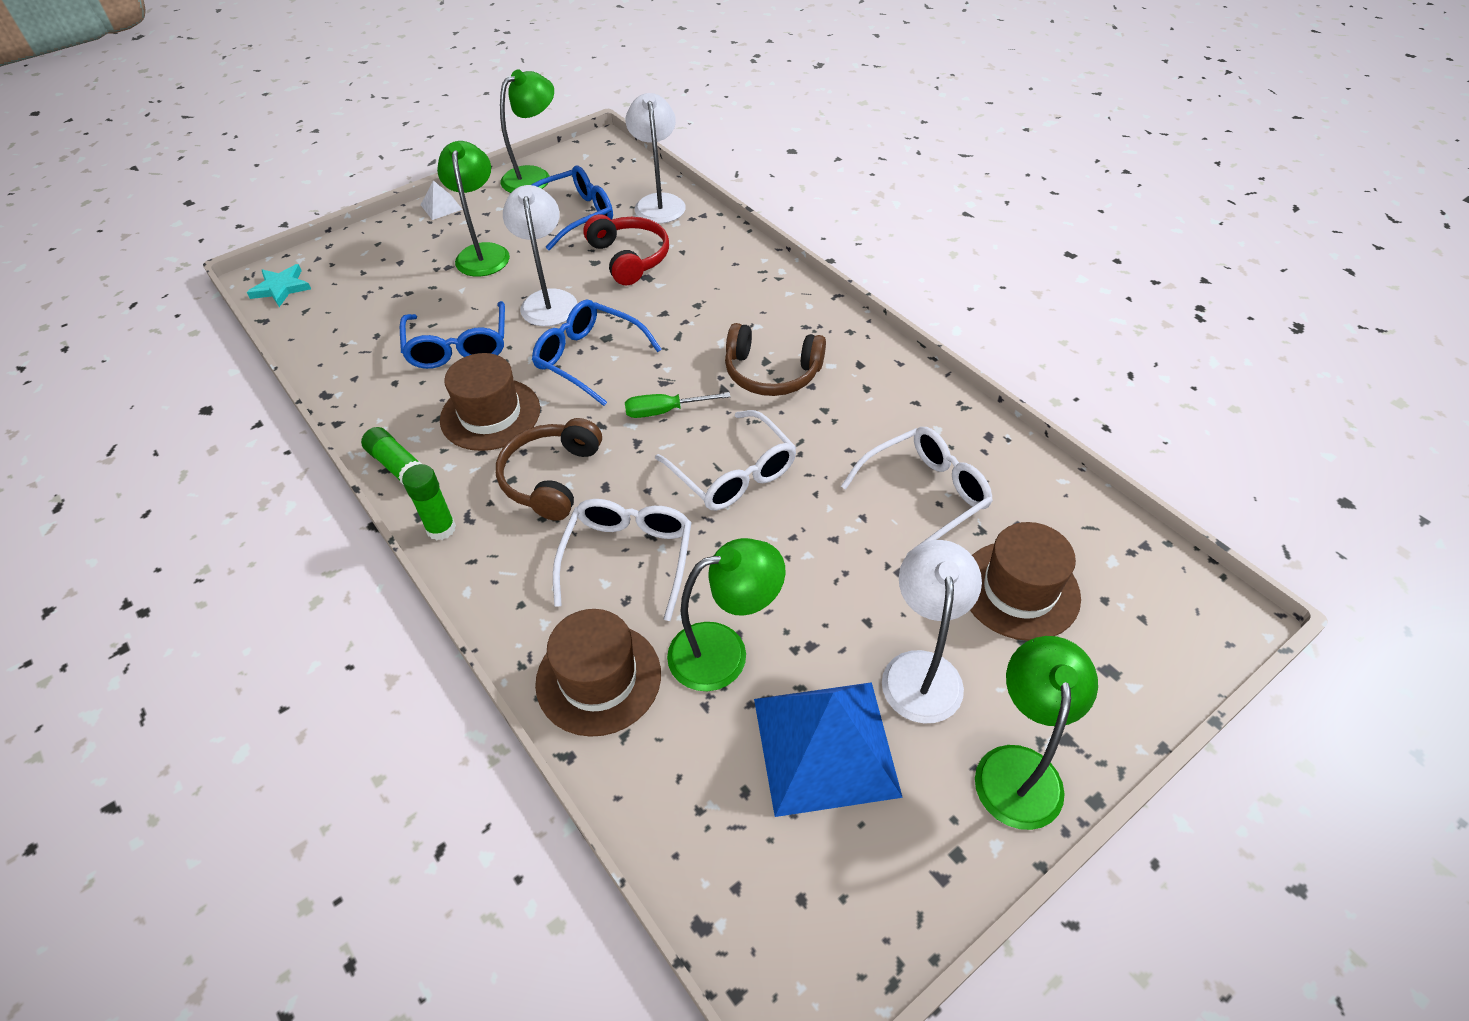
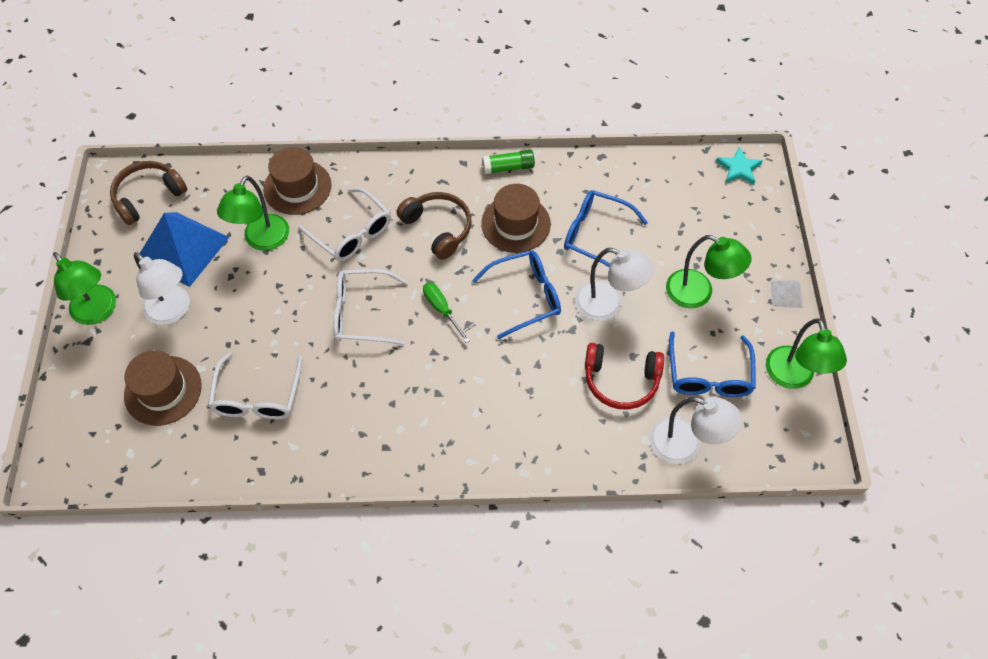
camera: 125 degrees right, 10 degrees up
(441, 529) = (445, 167): green glue stick -> none
(665, 411) = (441, 309): green screwdriver -> green screwdriver turned 60 degrees counterclockwise
(771, 373) = (423, 389): brown headphones -> brown headphones (148, 196)

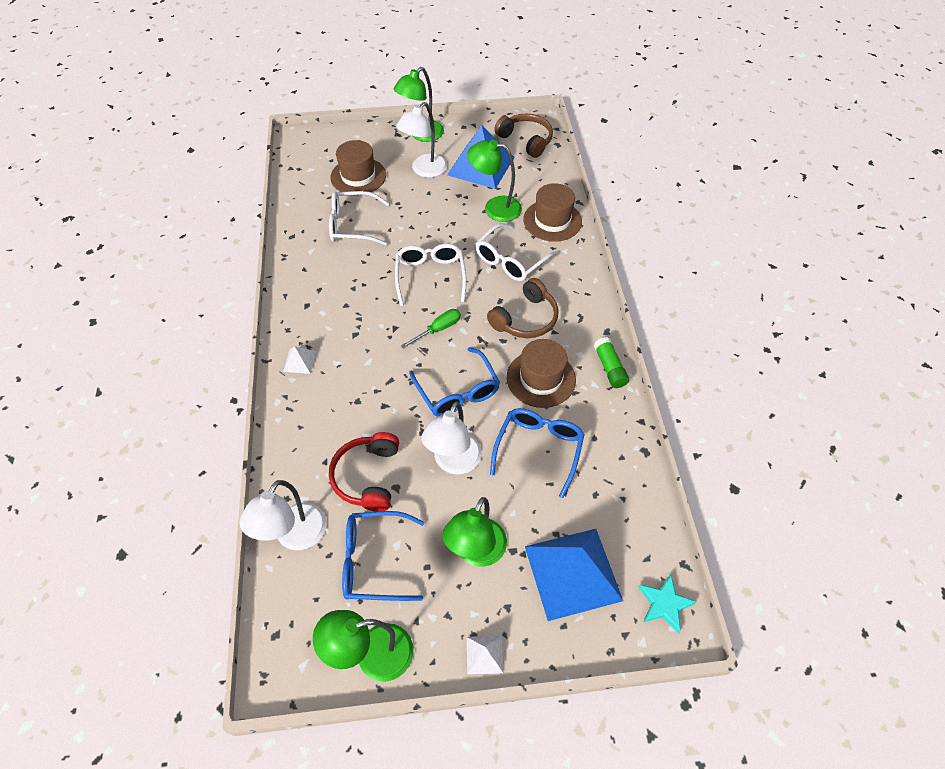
camera: 85 degrees right, 5 degrees down
(470, 451) = (299, 361): none -> white pyramid
(715, 225) = (572, 572): none -> blue pyramid

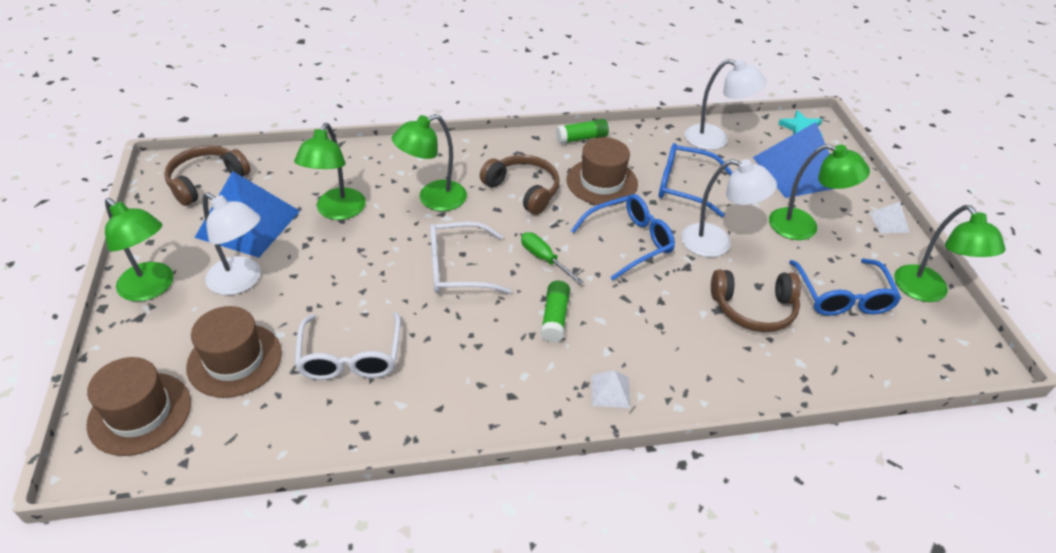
camera: 95 degrees left, 10 degrees down
(295, 536) = (844, 364): white lamp -> white lamp (715, 140)
(367, 476) = (754, 309): red headphones -> brown headphones
(373, 333) = (555, 318): none -> green glue stick
(510, 260) = (433, 199): white glasses -> green lamp
(552, 220) = (369, 165): brown hat -> brown hat (140, 413)

